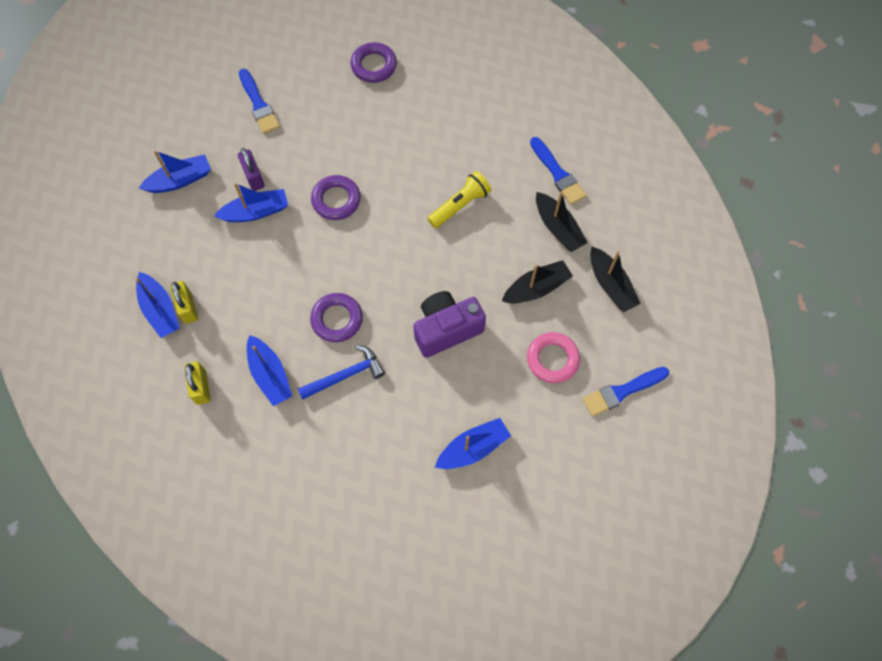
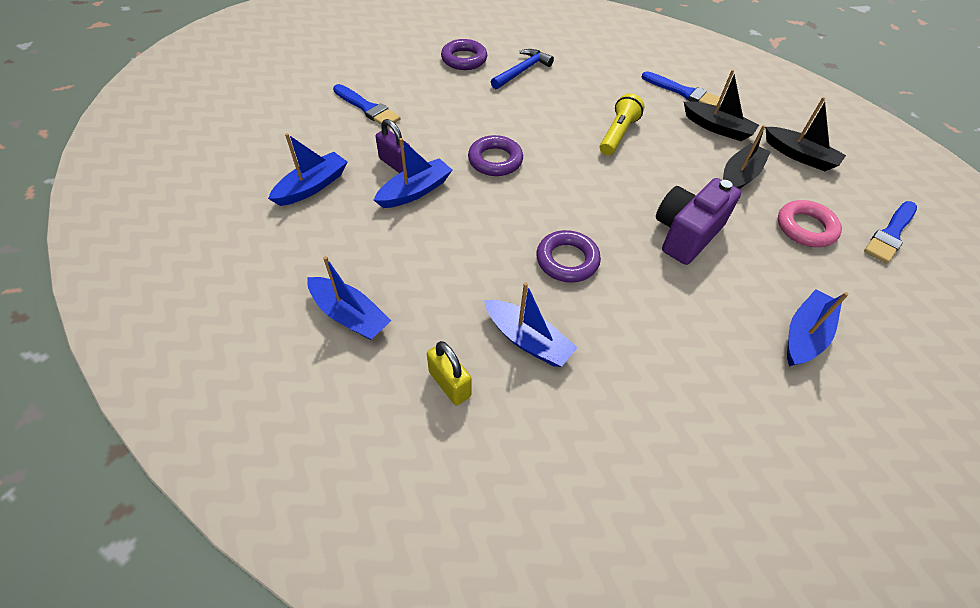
camera: 25 degrees left, 15 degrees down
(188, 308) = (385, 302): yellow padlock -> none
(346, 375) = (615, 311): blue hammer -> blue hammer (522, 71)

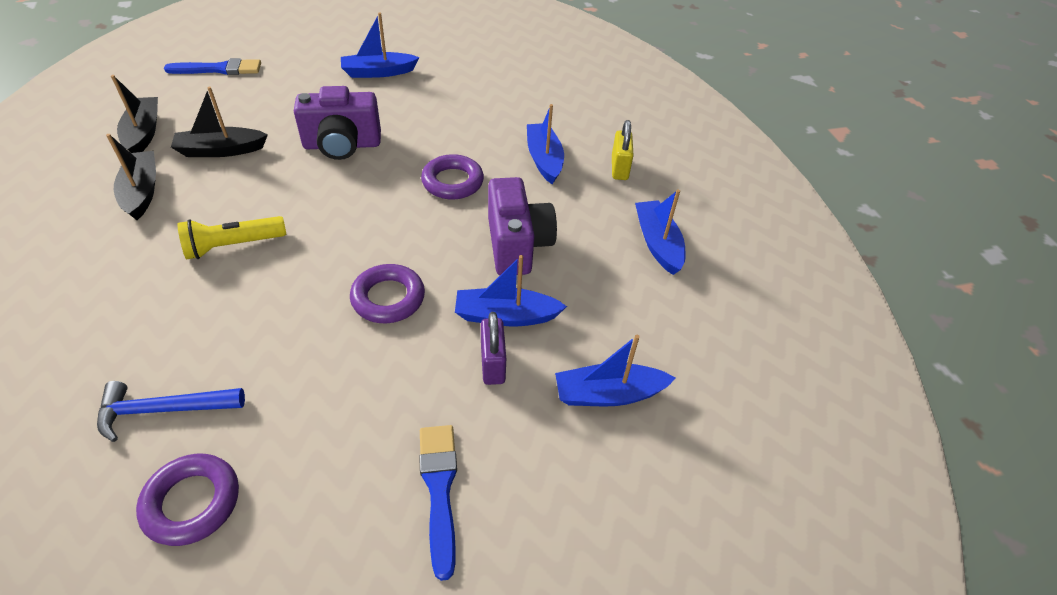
camera: 140 degrees left, 5 degrees down
(458, 240) = (517, 245): none -> purple camera
(683, 92) = (78, 244): blue brush -> none
(805, 228) = (258, 101): pink ring -> none

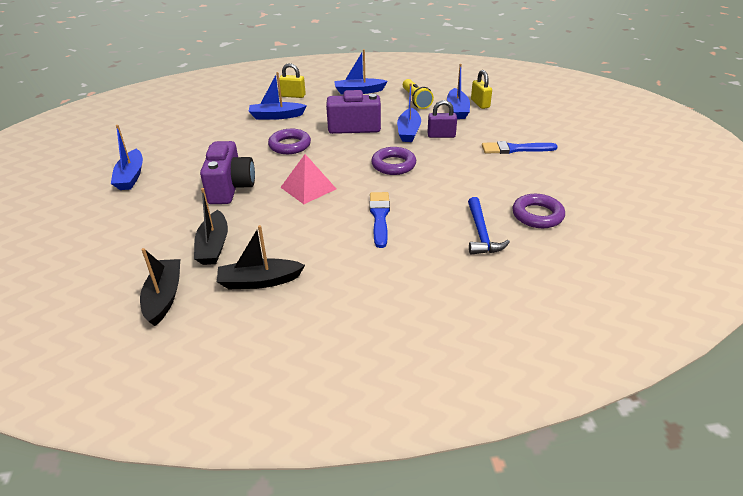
camera: 80 degrees left, 10 degrees down
(143, 133) = (164, 297): black boat -> black boat turned 90 degrees clockwise
(219, 69) = (66, 265): blue brush -> blue brush (379, 217)
(233, 246) = (338, 225): yellow flashlight -> yellow flashlight (416, 100)
(332, 211) = (308, 188): none -> pink pyramid
(647, 438) = (480, 103): none -> yellow padlock

